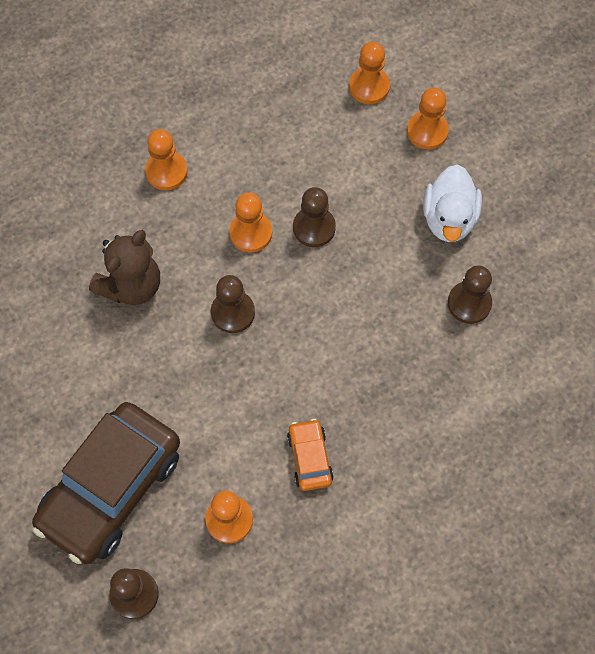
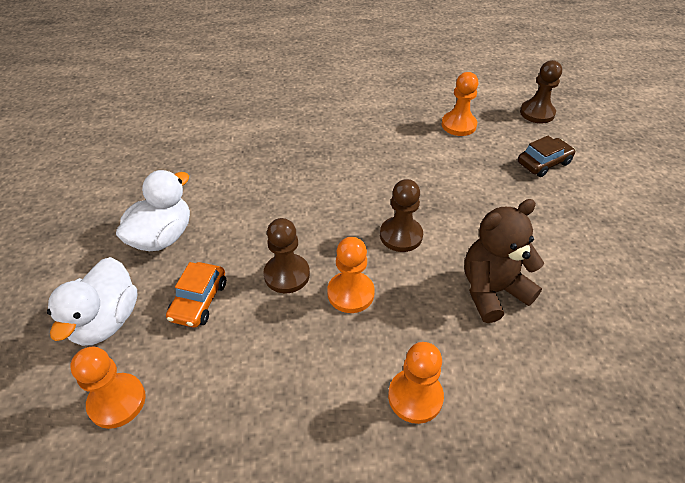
camera: 155 degrees left, 20 degrees down
(111, 488) = (543, 163): brown car -> brown car, size x0.45
(309, 458) = (386, 136): orange car -> orange car (199, 301)
(427, 131) = (106, 321): orange pawn -> white duck
(469, 303) = (204, 177): brown pawn -> none

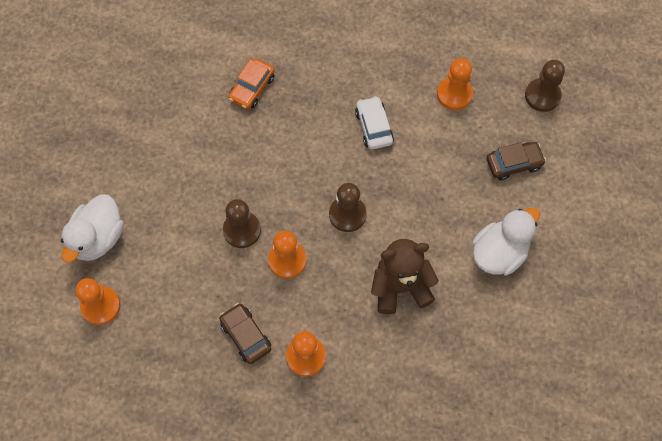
camera: 15 degrees right, 20 degrees up
(162, 237) = (149, 167): white duck -> white duck (499, 253)
(199, 301) = (169, 237): orange car -> orange car (252, 88)
(327, 390) = (246, 336): none -> brown car
(395, 160) = (373, 127): none -> white car

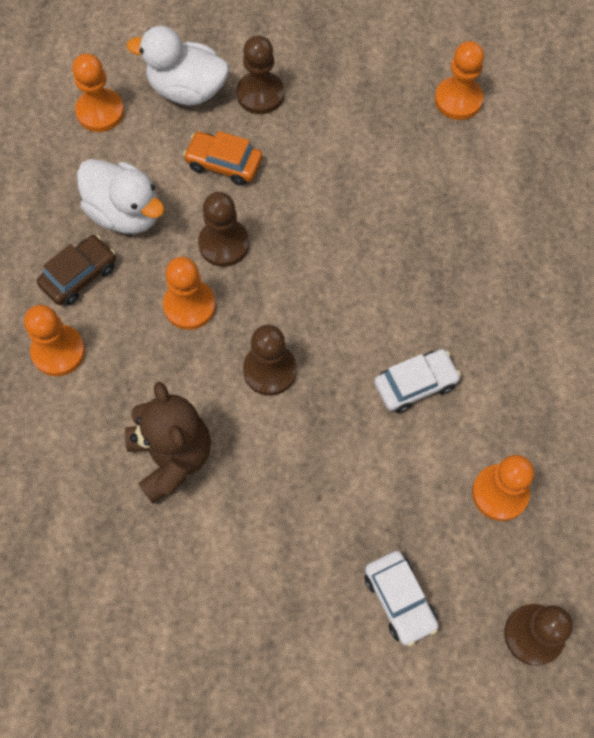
camera: 80 degrees right, 0 degrees up
(118, 186) = (260, 94): none -> brown pawn
(160, 56) = (458, 100): none -> orange pawn
(252, 88) = (438, 216): orange car -> orange car (224, 163)
(499, 253) = (245, 592): white duck -> white duck (125, 213)
(513, 163) = (399, 600): brown car -> white car

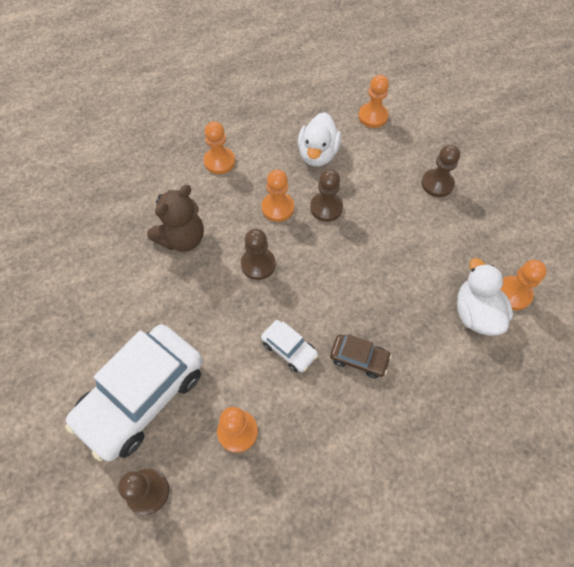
camera: 65 degrees right, 5 degrees down
(79, 275) = (268, 151): brown car -> brown car (359, 358)
(187, 89) = (414, 148): white duck -> white duck (475, 313)
(224, 163) = (378, 186): orange car -> none
(399, 600) = (142, 396): white car -> white car, size x2.23

